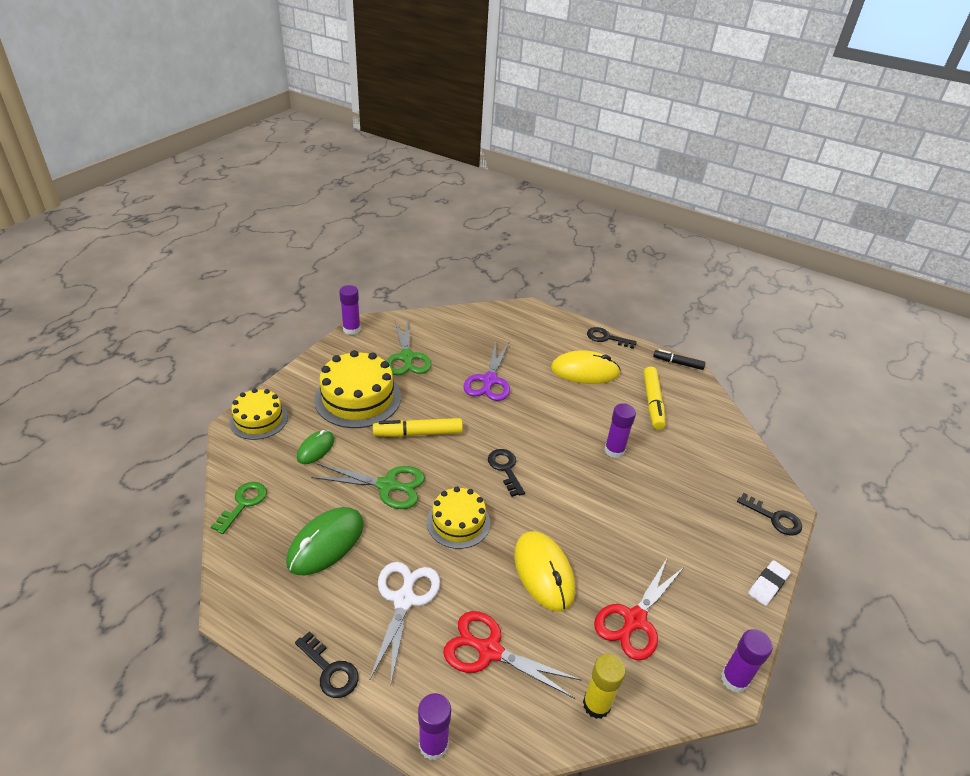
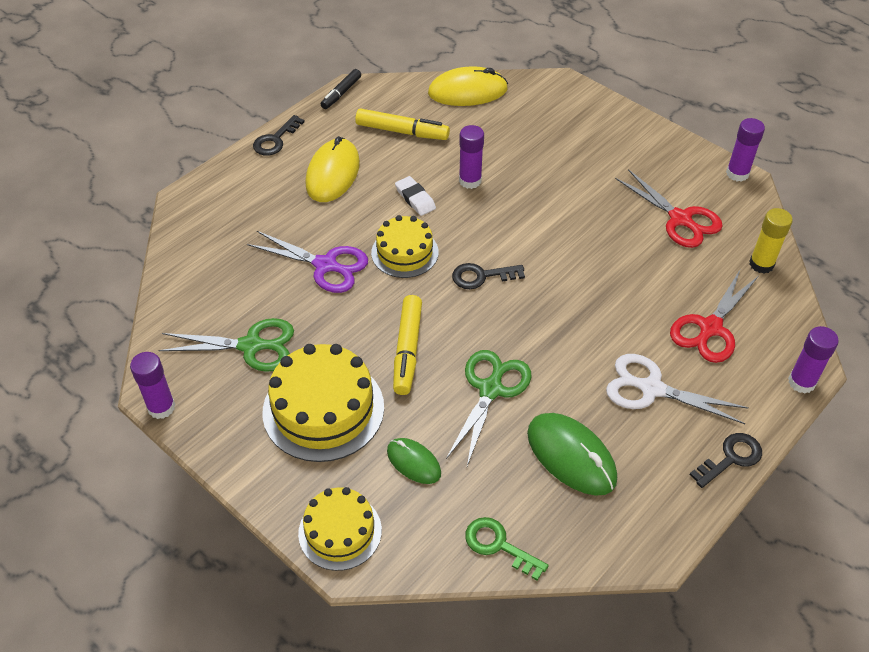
camera: 75 degrees left, 10 degrees up
(458, 522) = (554, 330): yellow cake -> yellow cake (404, 252)
(544, 572) = (624, 271): yellow mouse -> yellow mouse (467, 91)
(768, 585) = (648, 124): white eraser -> white eraser (415, 198)
(774, 518) = (575, 95): black key -> none

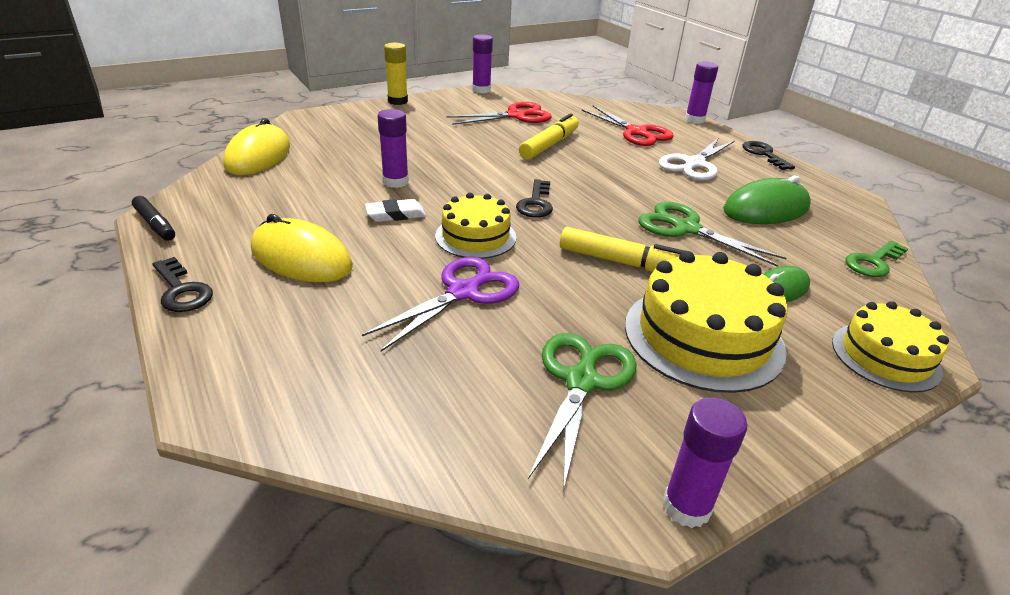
camera: 75 degrees left, 15 degrees down
(402, 132) = (278, 201): yellow marker -> yellow marker (549, 145)
(761, 264) = (579, 105): yellow glue stick -> yellow glue stick (397, 101)

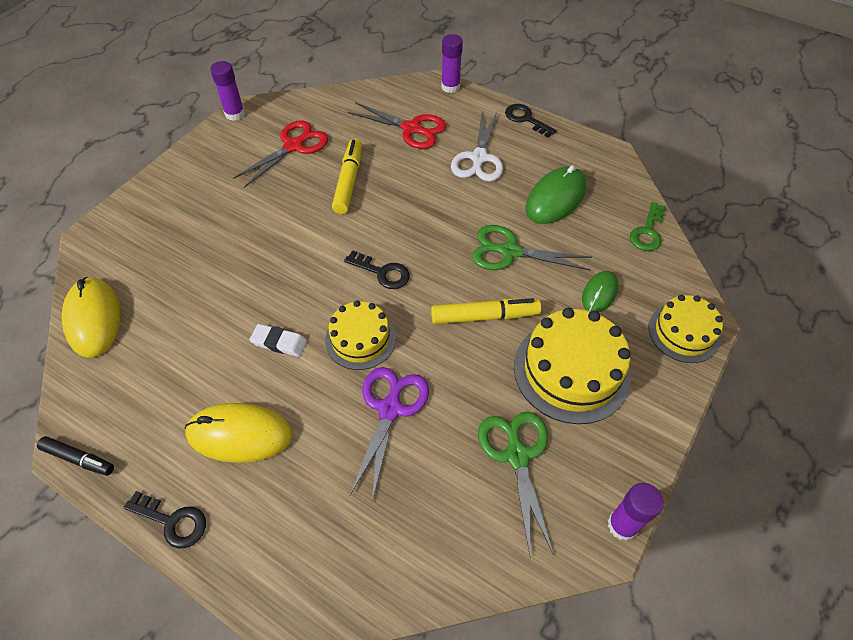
camera: 25 degrees left, 20 degrees up
(395, 182) = (249, 297): purple glue stick -> none
(395, 214) = (279, 342): white eraser -> white eraser turned 60 degrees clockwise
(397, 101) = (165, 168): yellow glue stick -> none
(535, 203) = (382, 272): black key -> black key turned 45 degrees counterclockwise

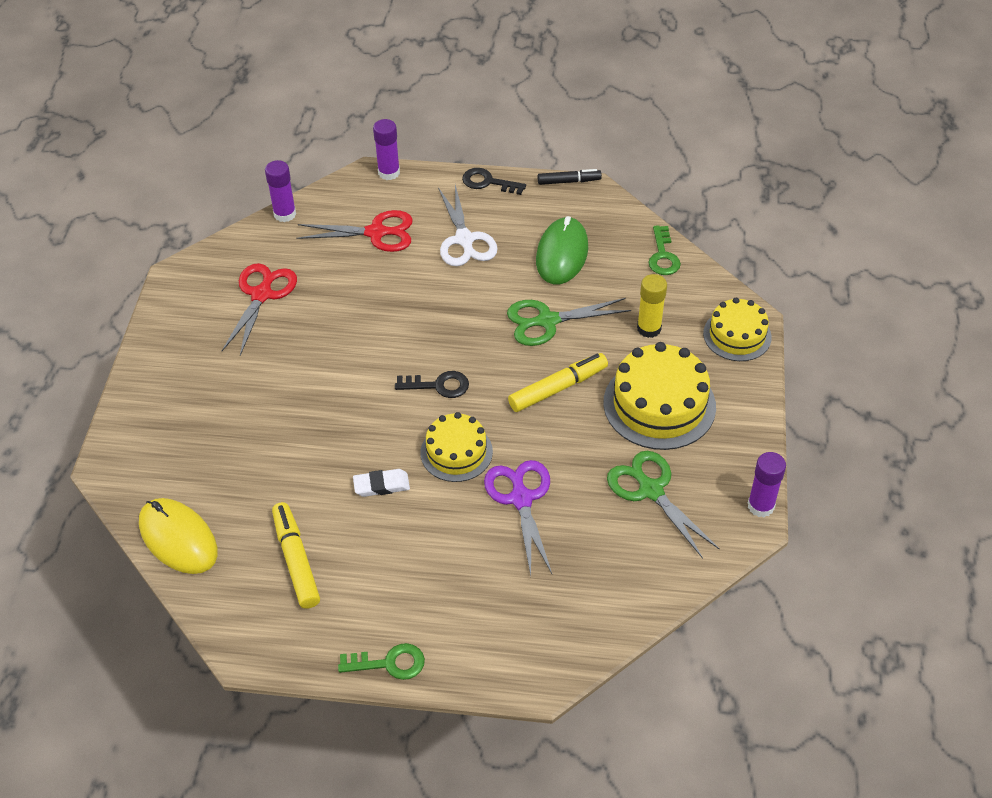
camera: 25 degrees left, 5 degrees down
(79, 459) = (263, 656): black marker -> black marker (569, 181)
(173, 521) = (389, 663): black key -> green key
(235, 114) = (169, 283): purple glue stick -> purple glue stick (285, 214)
(240, 434) = (400, 574): yellow mouse -> none
(349, 181) = (346, 310): yellow marker -> yellow marker (296, 560)
(599, 293) = (649, 328): green mouse -> yellow glue stick

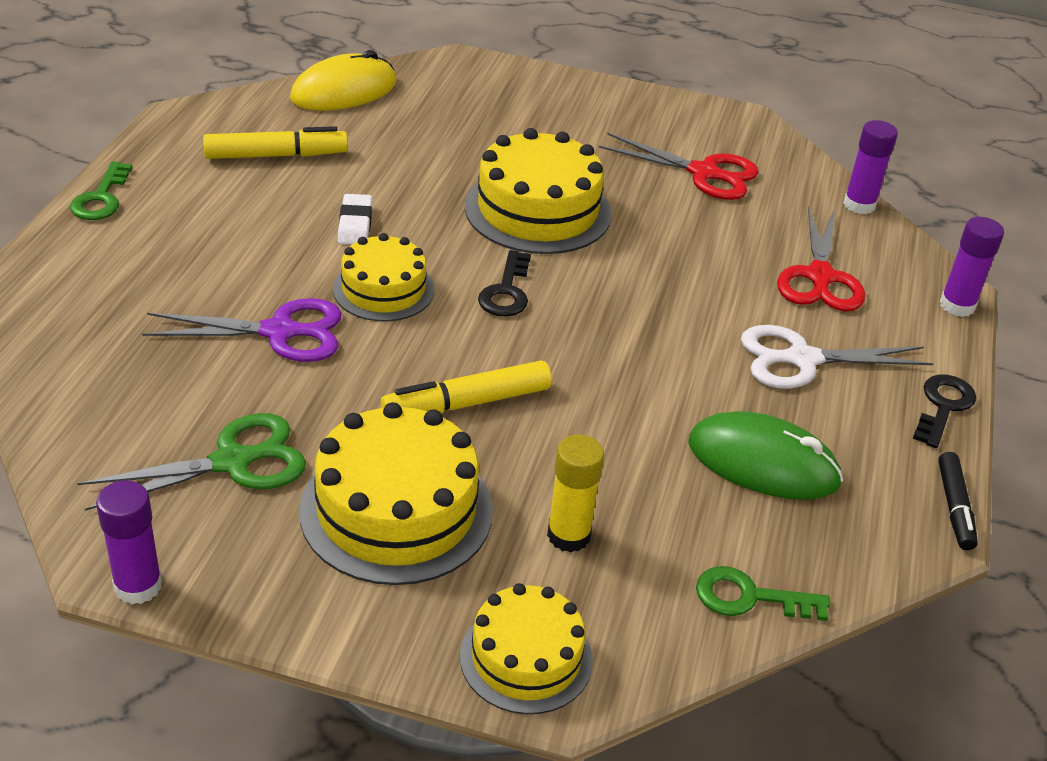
camera: 95 degrees right, 10 degrees down
(335, 382) = (538, 210): none -> yellow cake
(547, 321) = (610, 417): green scissors -> none
(558, 388) = (466, 403): yellow marker -> yellow marker turned 90 degrees clockwise

